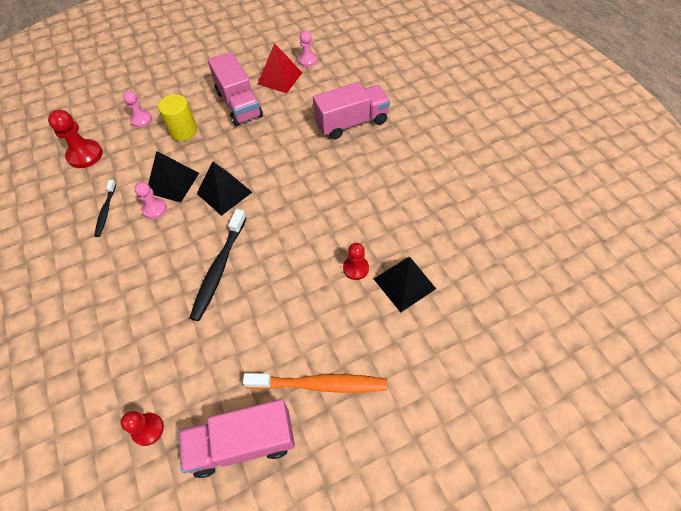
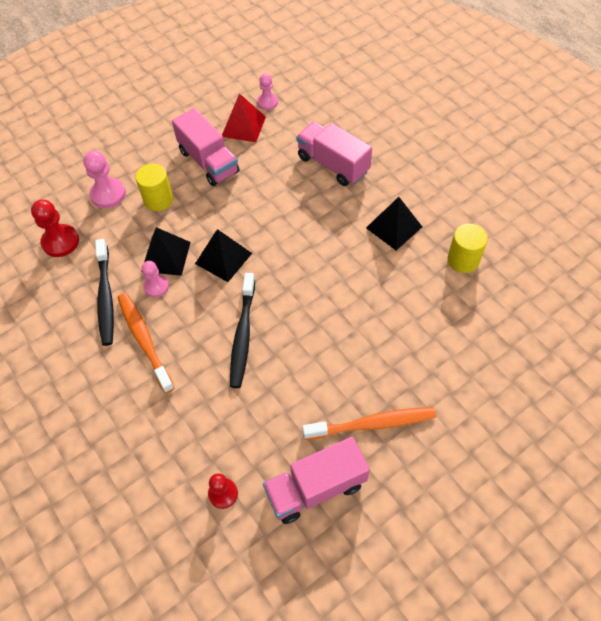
camera: 10 degrees left, 0 degrees up
(106, 211) = (106, 297): black toothbrush -> black toothbrush, size x1.74
(126, 257) = (144, 340): none -> orange toothbrush
(141, 120) = (108, 194): pink pawn -> pink pawn, size x1.55
(351, 123) = (333, 164): pink truck -> pink truck turned 105 degrees counterclockwise
(356, 268) = (377, 311): red pawn -> none
(404, 283) = (427, 318): black pyramid -> black pyramid (394, 227)
(455, 231) = (463, 260): none -> yellow cylinder

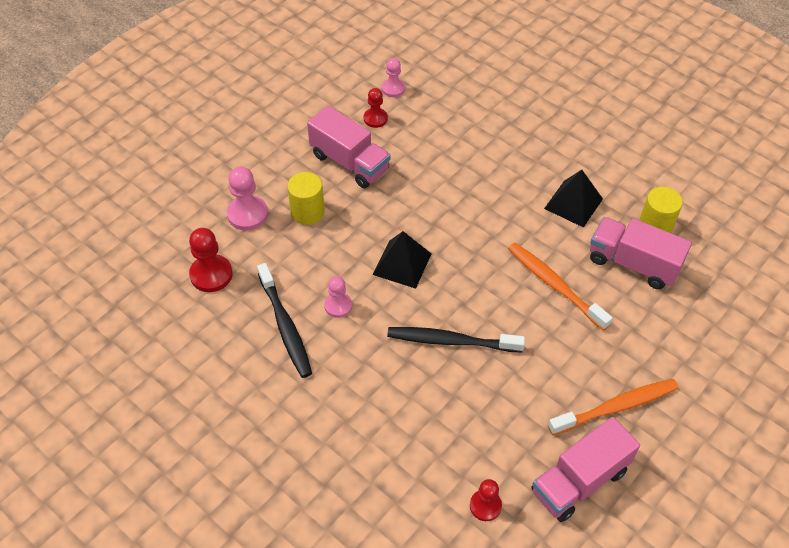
camera: 15 degrees left, 5 degrees down
(144, 340) = (345, 364): orange toothbrush -> orange toothbrush (554, 285)
(166, 256) = (338, 272): black pyramid -> none
(243, 126) = (375, 118): red pyramid -> red pawn
(243, 335) = (451, 341): black toothbrush -> black toothbrush turned 105 degrees clockwise
(333, 164) = (487, 147): pink truck -> pink truck (633, 264)

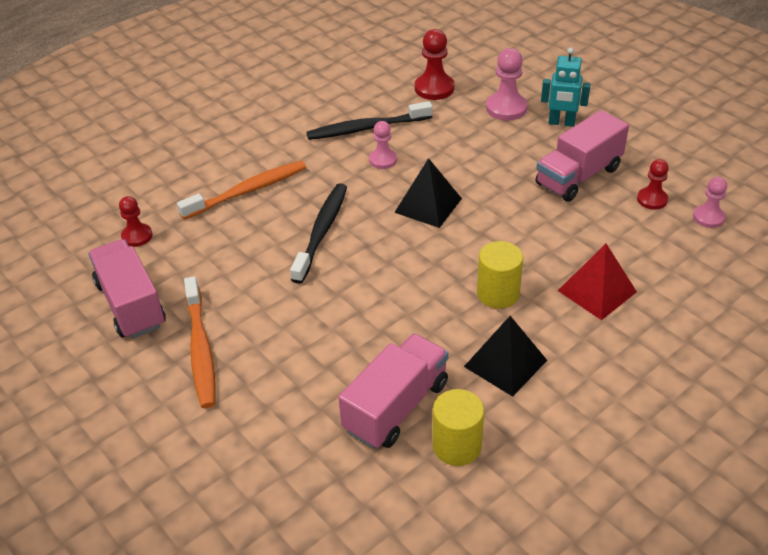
camera: 100 degrees right, 10 degrees down
(271, 173) = (561, 123): none -> turquoise robot
(307, 212) = (506, 145): yellow cylinder -> yellow cylinder (498, 294)
(487, 153) = (597, 291): none -> red pyramid
(554, 285) = (377, 324): orange toothbrush -> orange toothbrush (248, 191)

